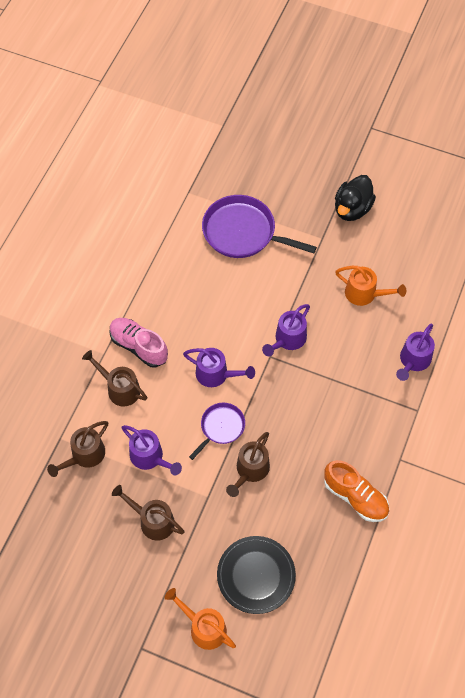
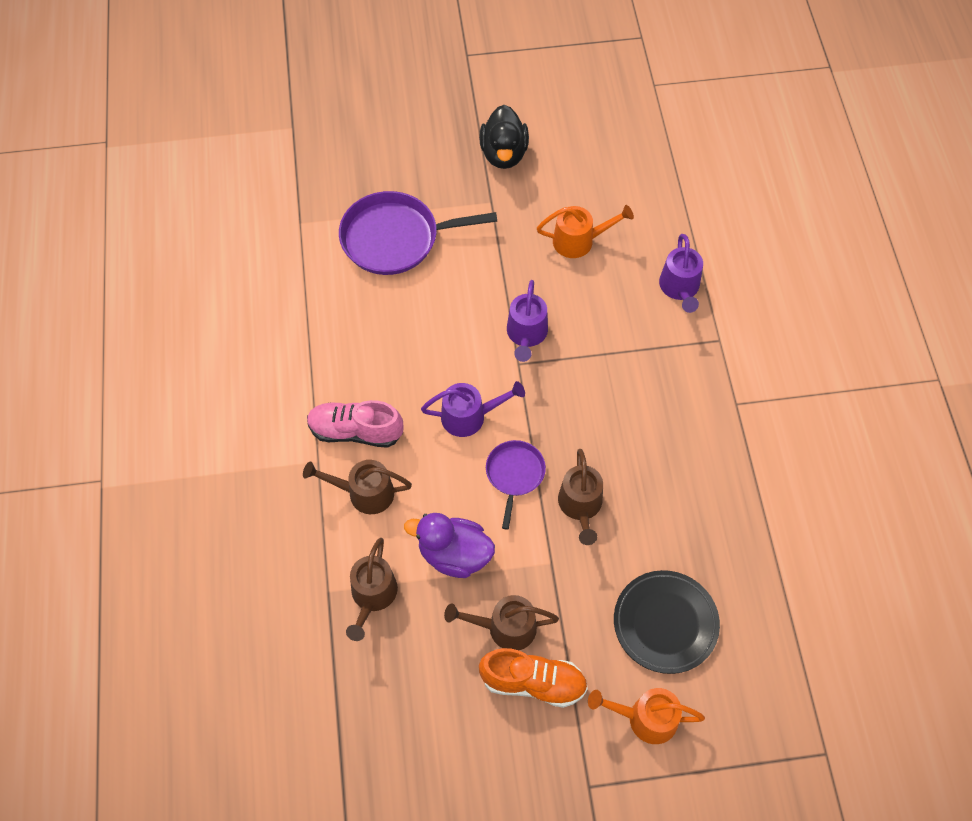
camera: 30 degrees left, 0 degrees up
(150, 457) = (454, 554): purple watering can -> purple duck
(355, 497) = (716, 472): orange shoe -> orange shoe (533, 682)

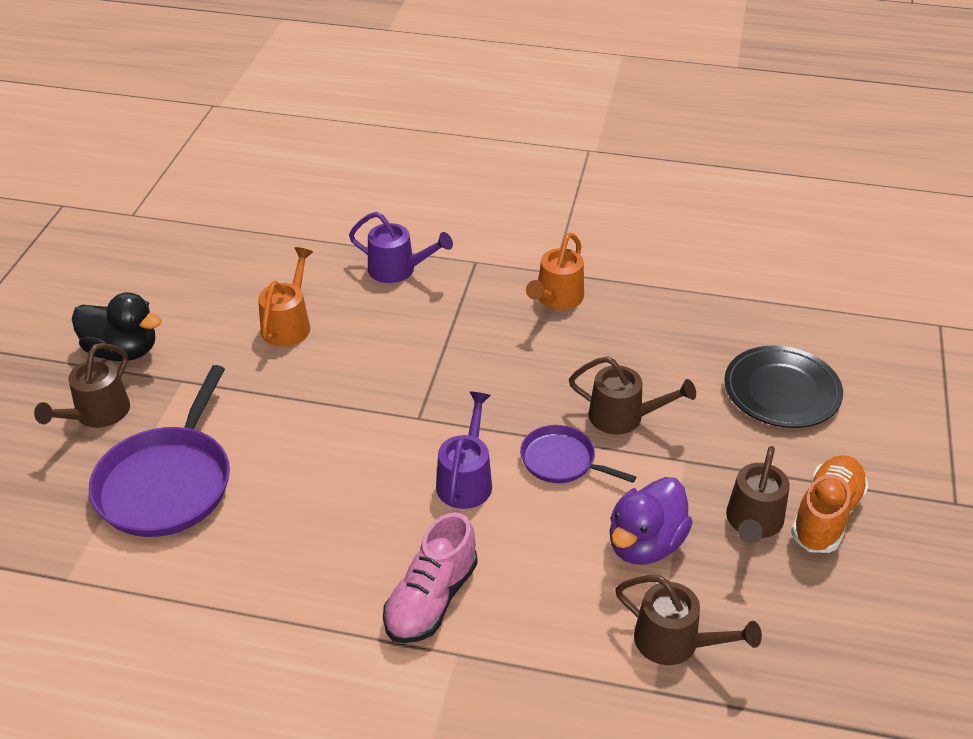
camera: 70 degrees left, 20 degrees down
(363, 493) = (525, 614): brown watering can -> brown watering can (97, 415)
(526, 335) = (384, 401): purple watering can -> none
(644, 718) = (884, 437): orange watering can -> orange watering can (556, 299)

